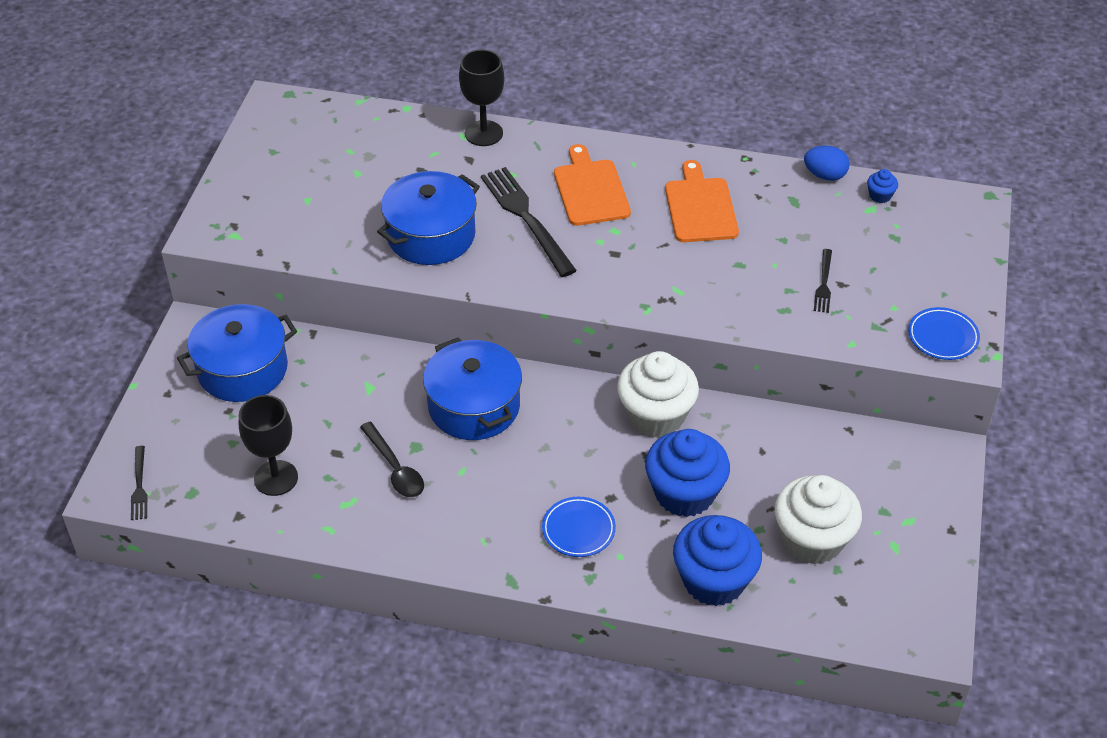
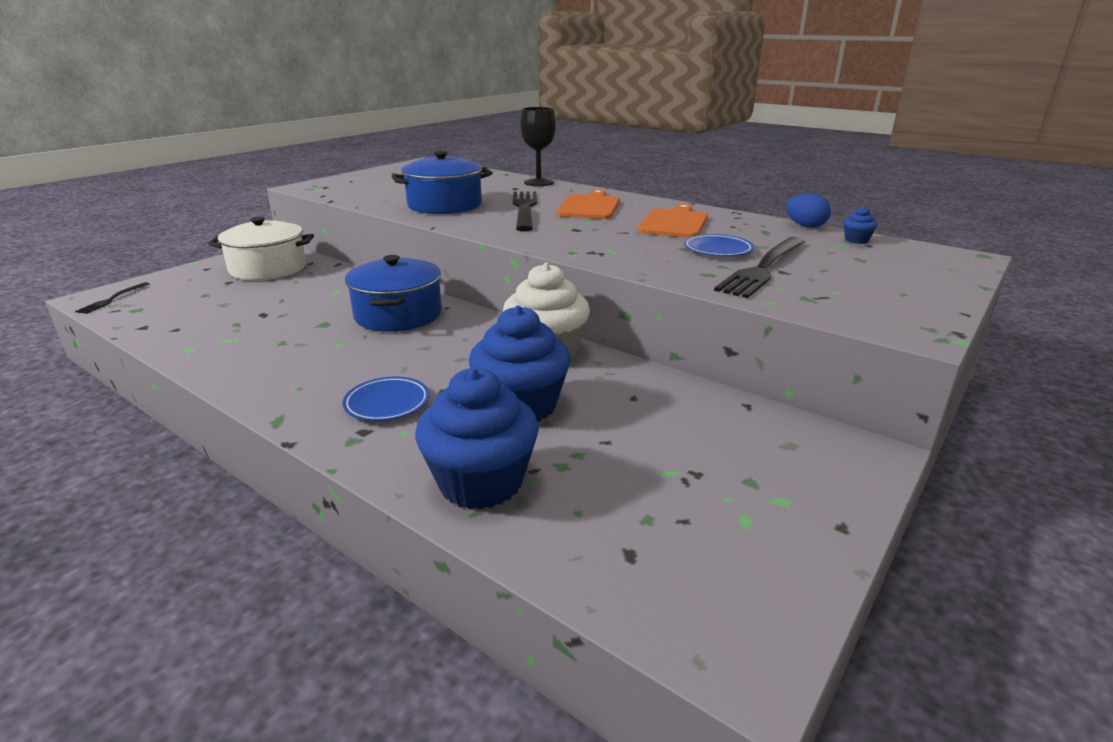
camera: 25 degrees right, 20 degrees down
(242, 369) = (268, 268): blue pot -> white pot
(276, 478) = (201, 316): black goblet -> none
(395, 468) = (290, 331): black spoon -> none
(812, 540) = (635, 481): white cupcake -> none
(823, 283) = (763, 268): black fork -> black fork, size x2.00
(943, 337) = (888, 317): blue plate -> blue plate (717, 250)

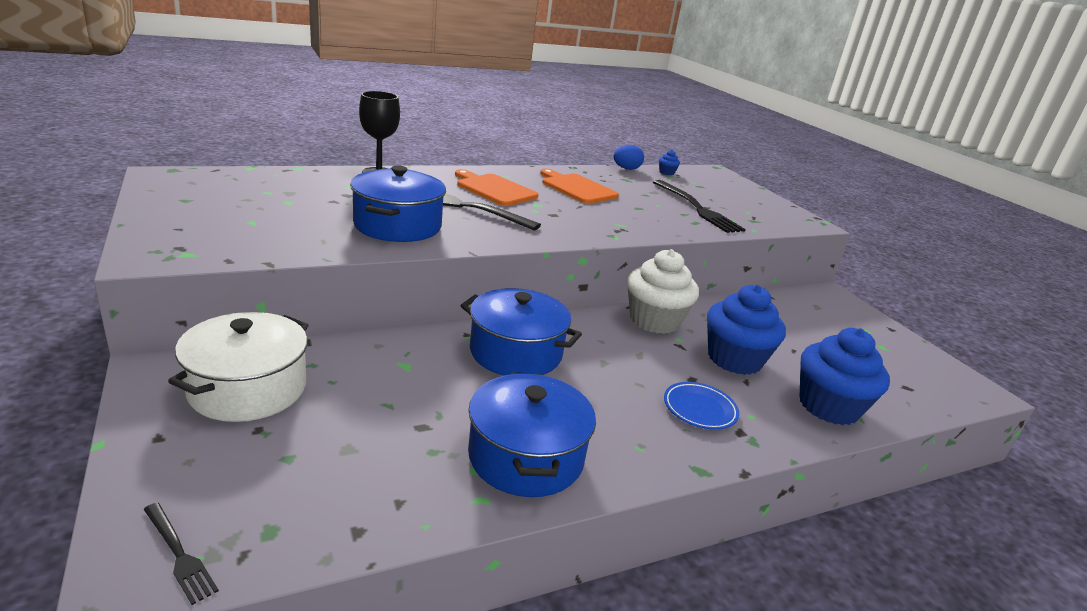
camera: 65 degrees left, 0 degrees up
(249, 350) = (526, 456): none -> blue pot
(717, 250) = (651, 202): blue plate -> none

